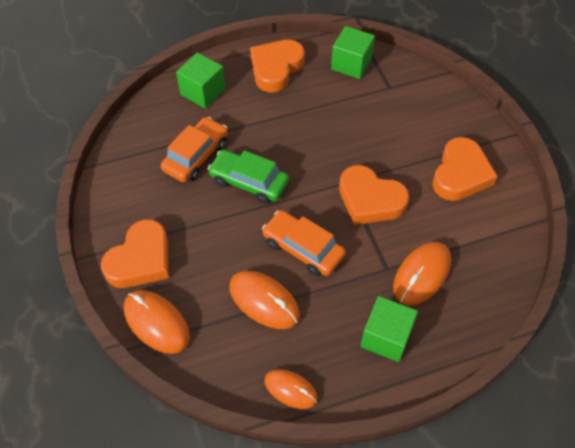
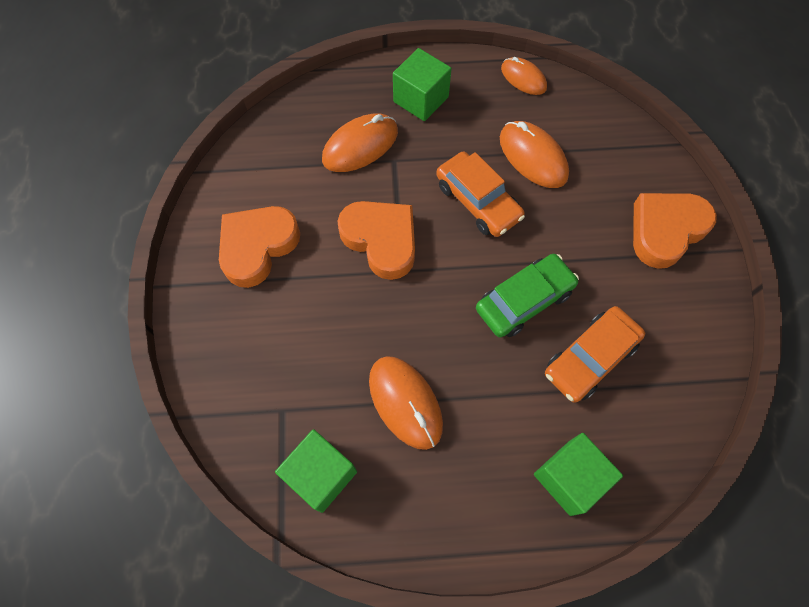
camera: 165 degrees left, 10 degrees up
(156, 323) = (648, 161): orange mouse -> orange mouse (405, 402)
(249, 182) = (524, 300): green car -> green car turned 75 degrees counterclockwise
(276, 68) = (444, 498): orange heart -> none

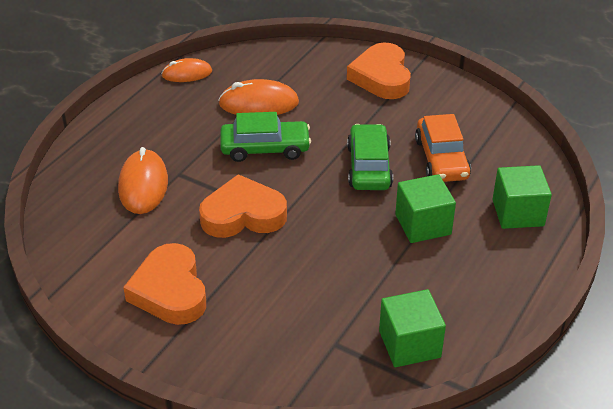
camera: 55 degrees left, 25 degrees down
(405, 402) = (392, 267): orange mouse -> none
(421, 99) = (140, 132): green cube -> green cube (423, 224)
(478, 201) = (265, 148): orange car -> green car

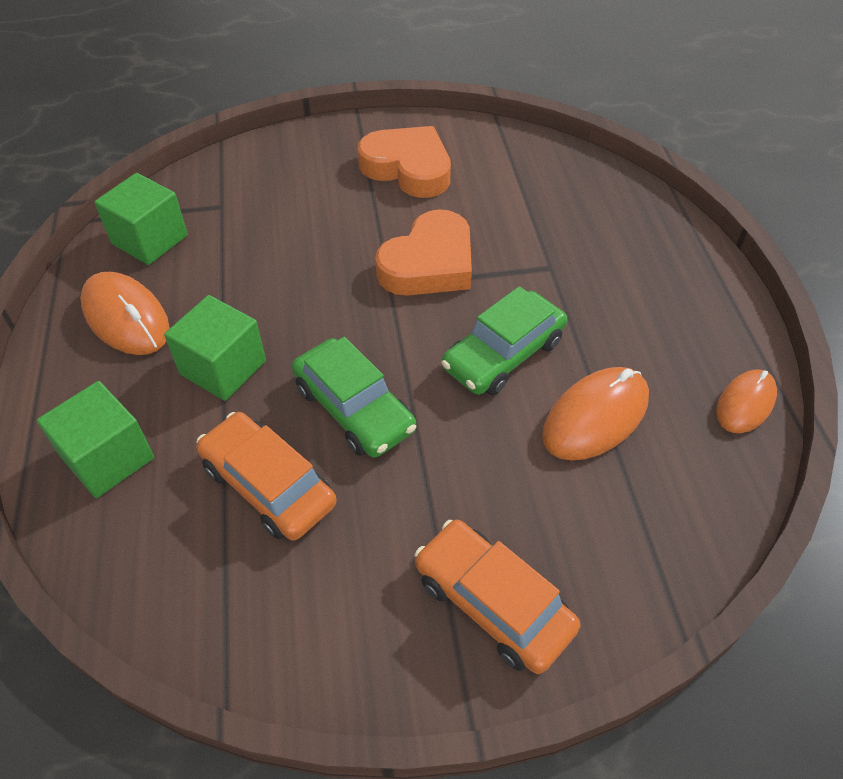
camera: 140 degrees right, 10 degrees up
(143, 185) = (564, 235): orange mouse -> orange mouse (126, 317)
(381, 77) = (493, 603): orange heart -> orange car

